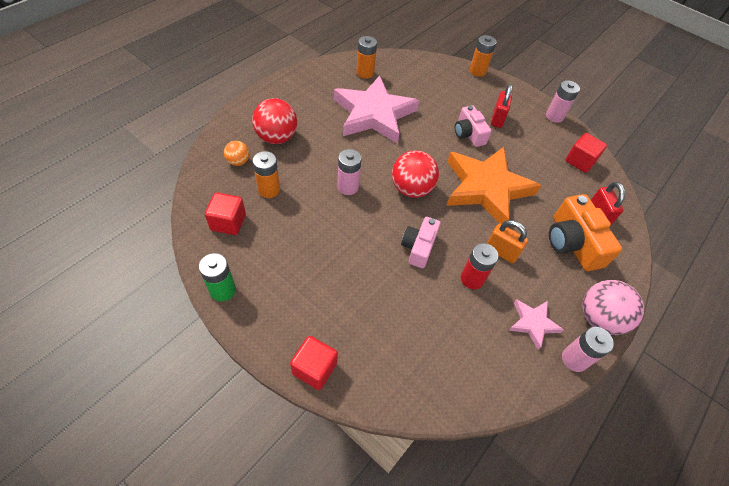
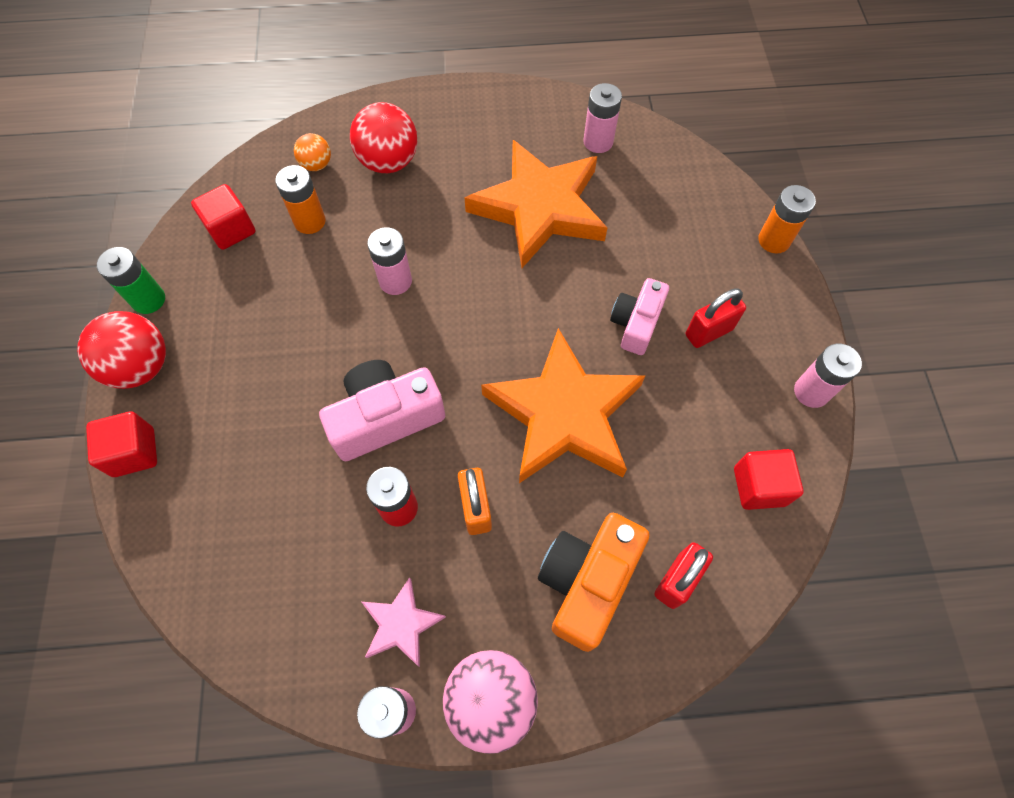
camera: 50 degrees right, 10 degrees up
(365, 73) = (598, 142): orange battery -> pink battery
(374, 114) = (539, 208): pink star -> orange star
(411, 189) = (465, 340): red ball -> red ball (141, 367)
(418, 247) = (385, 418): pink camera -> pink camera, size x1.53

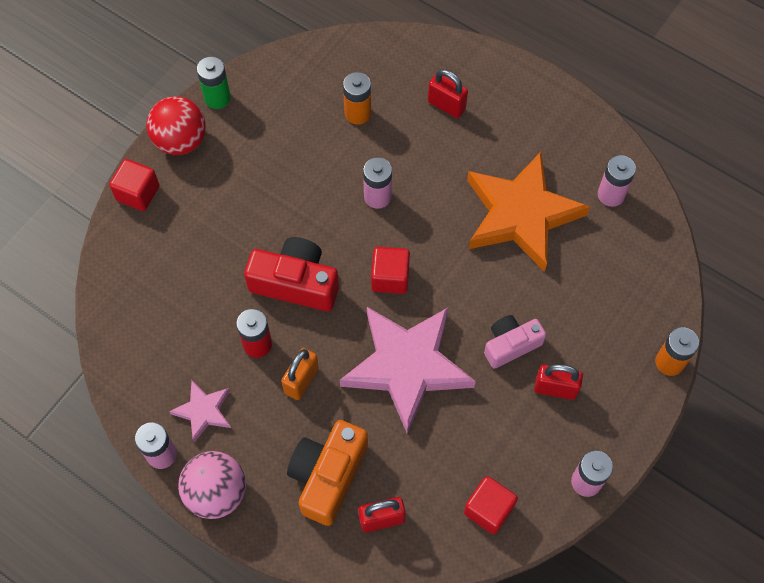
camera: 40 degrees right, 0 degrees up
(231, 230) = (303, 84): red cube -> red cube (390, 277)
(316, 165) = (396, 73): orange ball -> none
(385, 418) = (295, 283): pink camera -> red camera
(389, 162) = (446, 105): red ball -> red padlock
(564, 414) = (407, 366): orange star -> pink star
(587, 582) = (328, 475): orange camera -> orange camera turned 45 degrees counterclockwise

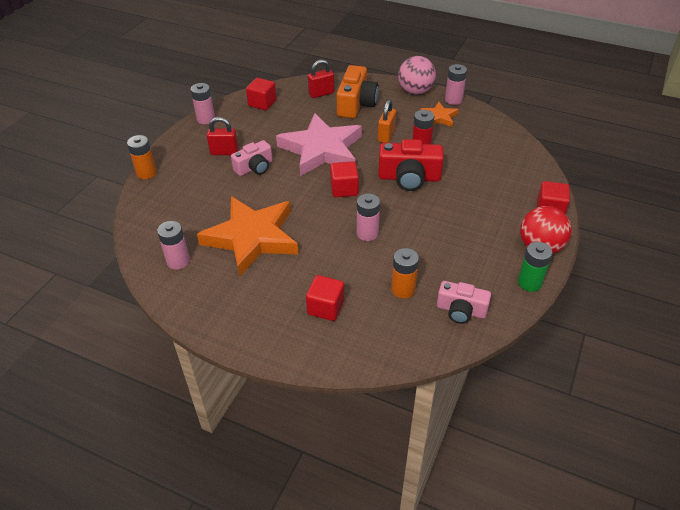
camera: 170 degrees right, 20 degrees down
(203, 411) = (439, 117): pink star -> orange star
(305, 78) = (461, 310): none -> pink camera
(446, 105) = (325, 307): red padlock -> red cube

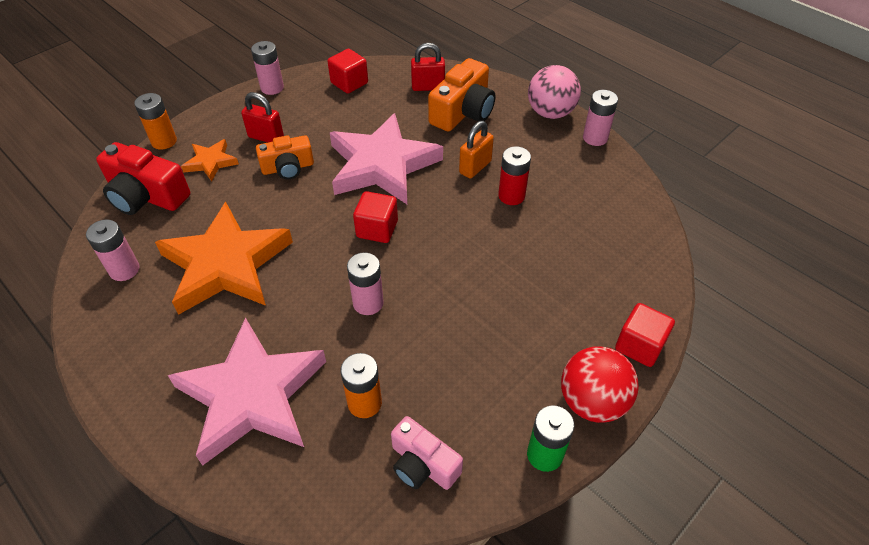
camera: 20 degrees right, 5 degrees up
(254, 167) = (288, 168): pink camera -> orange camera
(325, 307) = (252, 395): red cube -> pink star
(409, 178) = (470, 237): red camera -> red camera (146, 196)
(439, 117) = (561, 158): orange star -> orange star (211, 162)

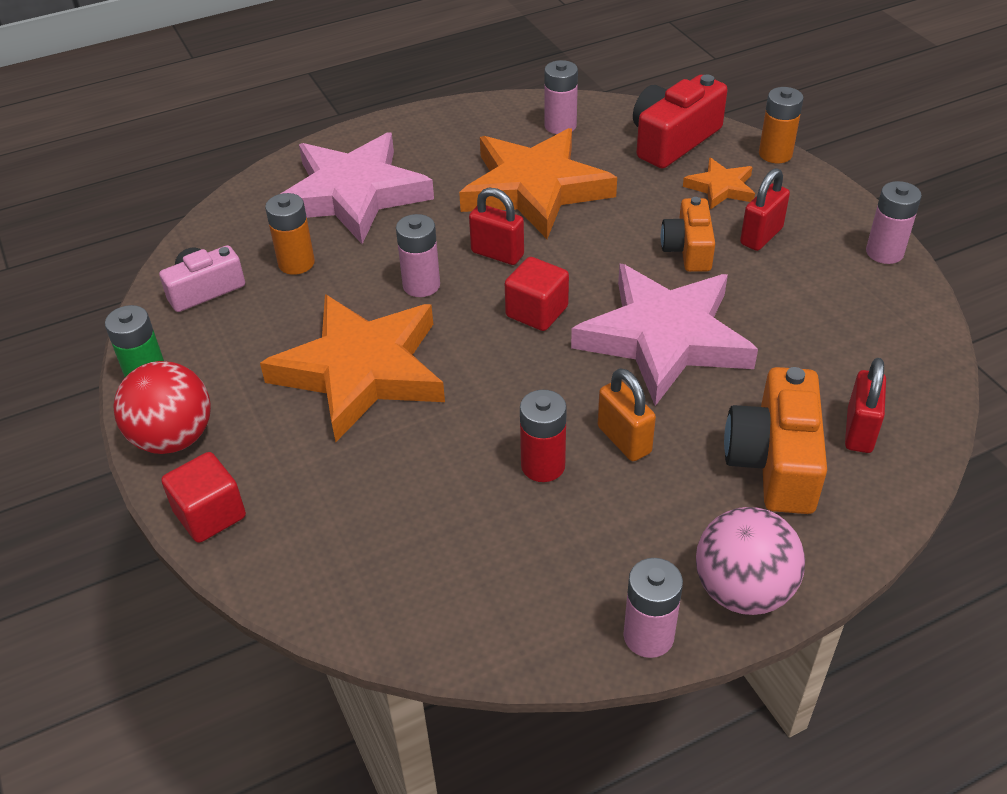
camera: 110 degrees right, 5 degrees down
(317, 267) = (497, 254): none -> red padlock
(349, 83) = (886, 336): red cube -> none
(463, 112) = (774, 461): orange camera -> orange camera turned 45 degrees clockwise
(473, 309) = (361, 371): none -> orange star

